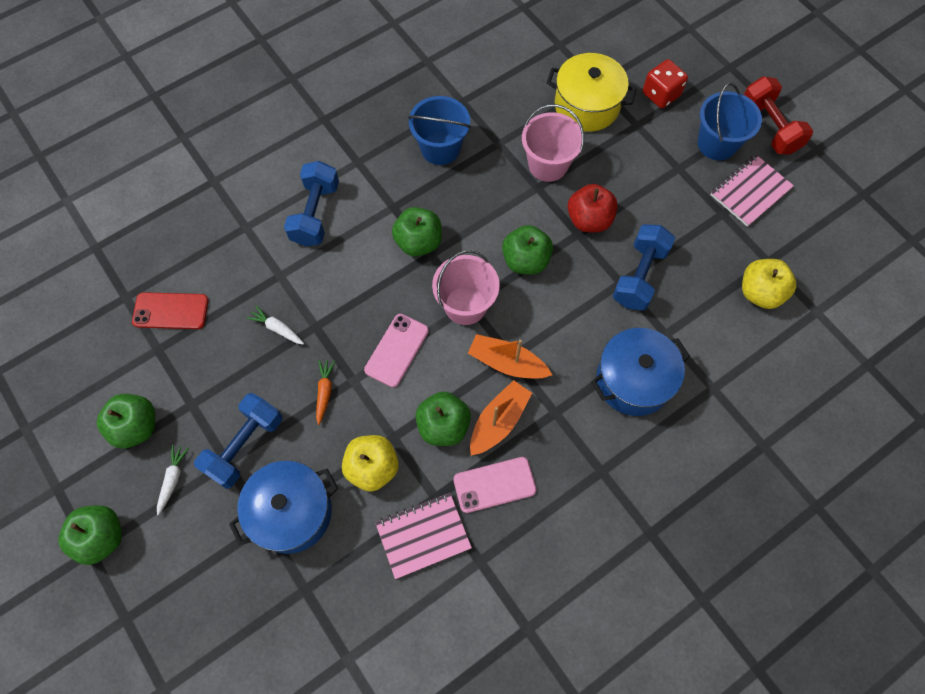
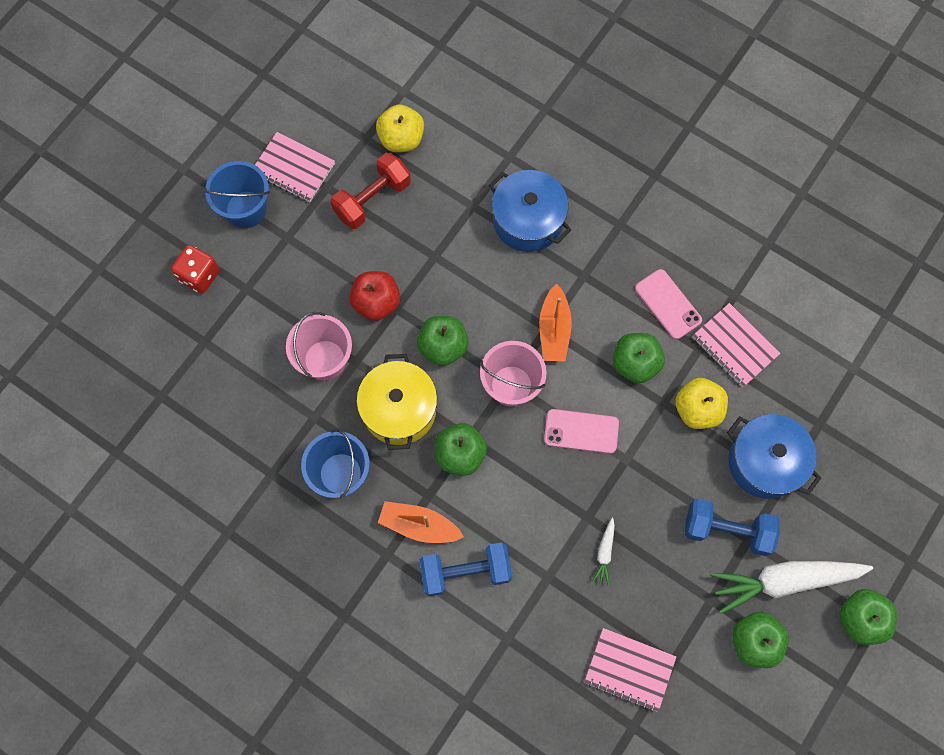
camera: 110 degrees left, 5 degrees up
(171, 311) = (629, 670): red phone -> pink notebook
(173, 479) = (784, 581): white carrot -> white carrot, size x2.35
(324, 392) = (647, 480): orange carrot -> none
(499, 421) = (611, 319): orange boat -> orange boat (419, 525)
(586, 105) = (237, 344): yellow pot -> yellow pot (399, 409)
(639, 276) = (422, 242): blue dumbbell -> none
(769, 127) = (210, 167): red dumbbell -> red dumbbell (372, 199)

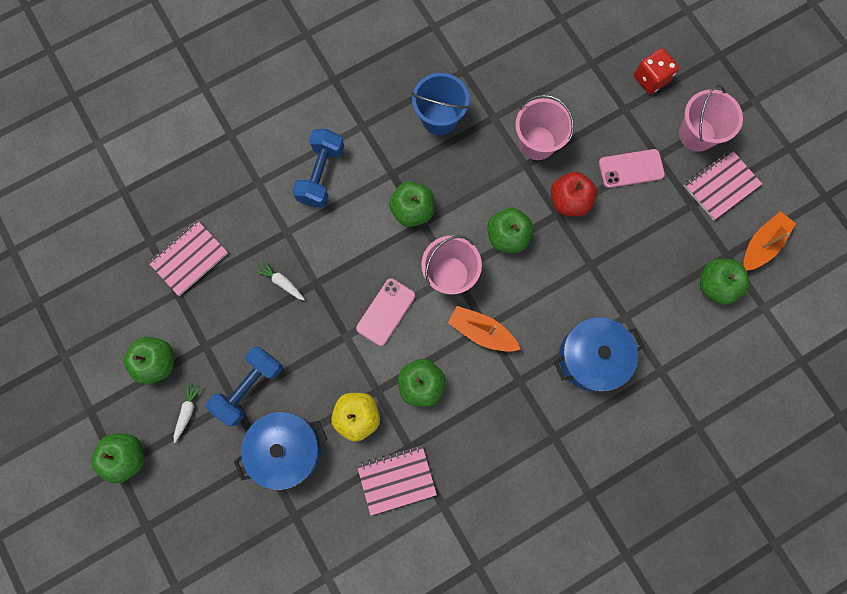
camera: 115 degrees right, 5 degrees up
(246, 209) = (696, 134): blue bucket -> pink bucket
(372, 199) = (665, 237): red dumbbell -> none
(399, 409) = (470, 181): yellow pot -> none
(401, 139) = (715, 285): yellow apple -> green apple
(419, 525) = (372, 157): orange boat -> orange boat (761, 244)
(668, 304) = (461, 441): pink phone -> pink phone (631, 169)
(784, 581) = (187, 411): white carrot -> white carrot, size x0.43

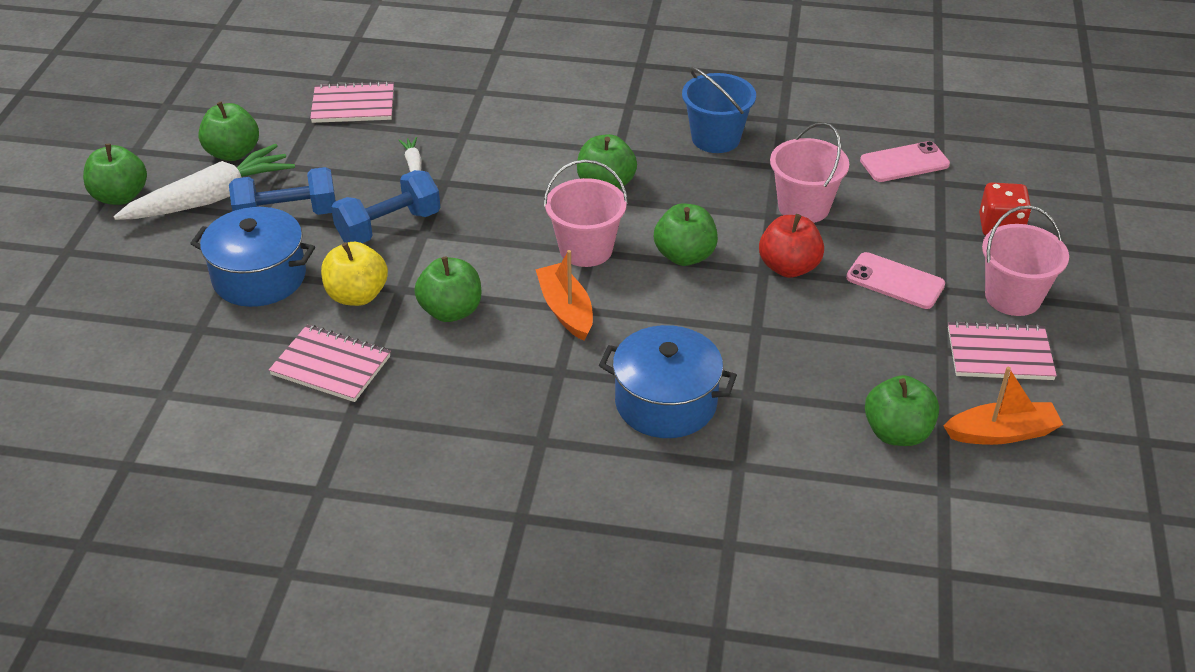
camera: 40 degrees right, 35 degrees down
(187, 411) = (211, 198): white carrot -> white carrot, size x2.35
(321, 175) = (546, 116): blue dumbbell -> blue dumbbell (389, 226)
(385, 312) = (485, 238): pink phone -> pink phone (904, 162)

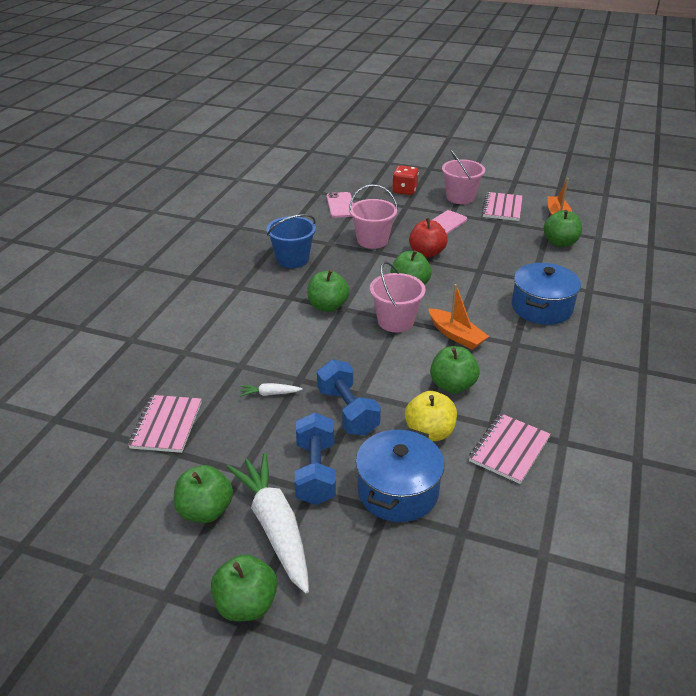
camera: 80 degrees left, 5 degrees down
(566, 310) = (456, 335): orange boat -> orange boat turned 120 degrees counterclockwise

